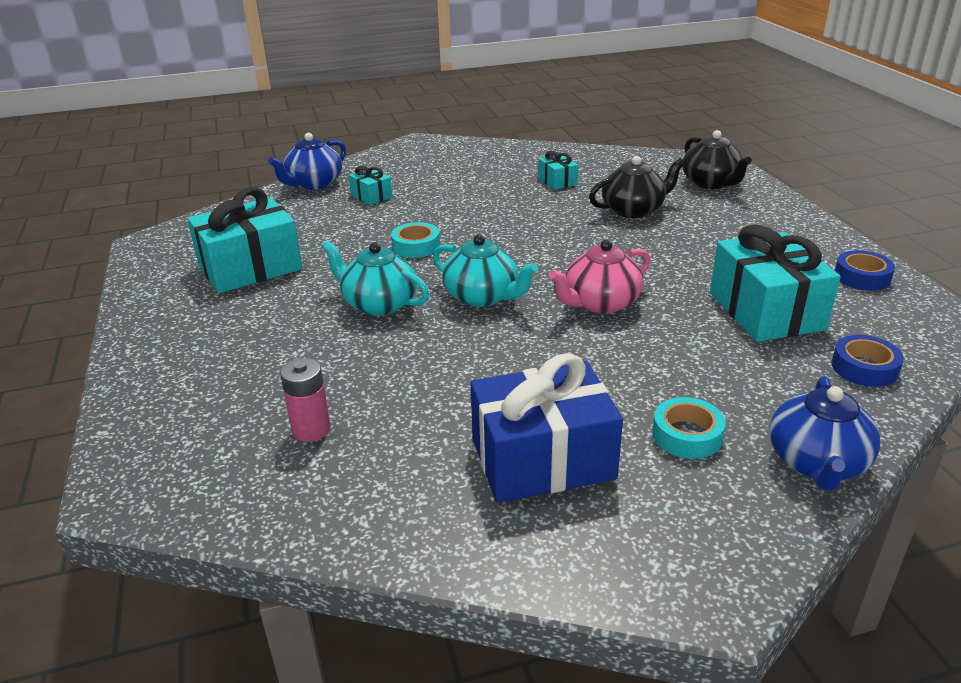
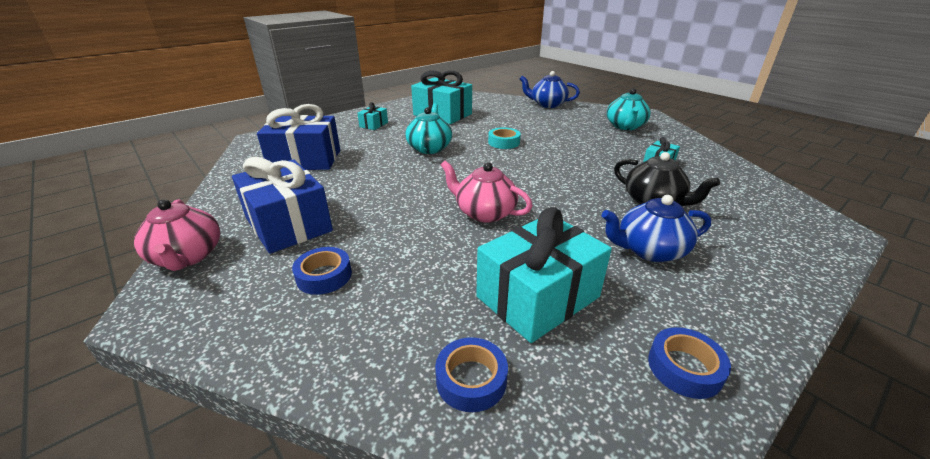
camera: 65 degrees right, 0 degrees up
(311, 429) = (305, 160): pink battery -> blue gift
(371, 196) = (551, 119): turquoise gift -> turquoise gift (373, 125)
(482, 297) = (459, 172): turquoise teapot -> turquoise teapot (625, 126)
(587, 566) = (187, 256): none -> pink teapot
(687, 435) = (324, 276): turquoise tape -> blue tape
(711, 183) = (774, 232): black teapot -> none
(816, 463) = (297, 352): blue teapot -> blue teapot (649, 250)

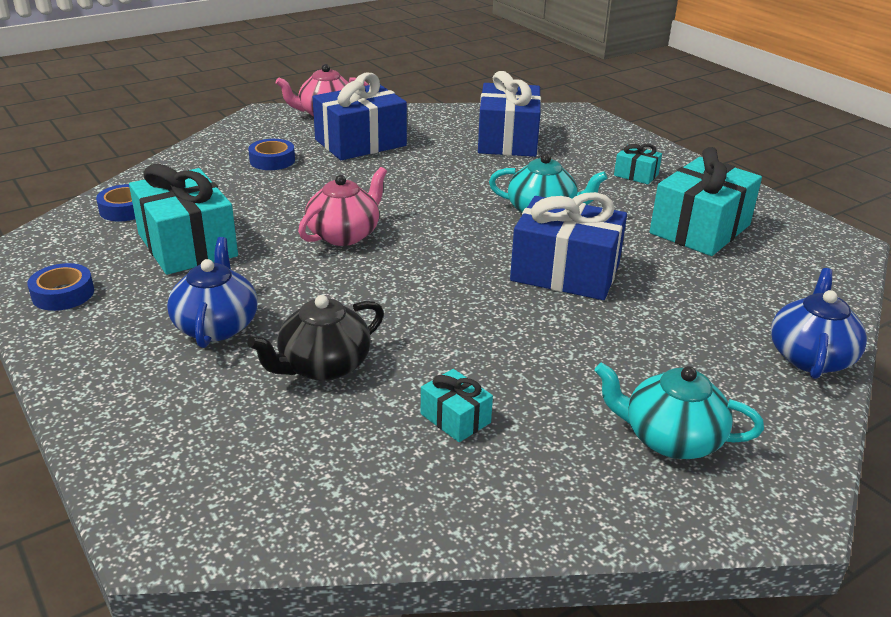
camera: 95 degrees right, 0 degrees up
(504, 142) = (565, 272): turquoise tape -> blue gift

